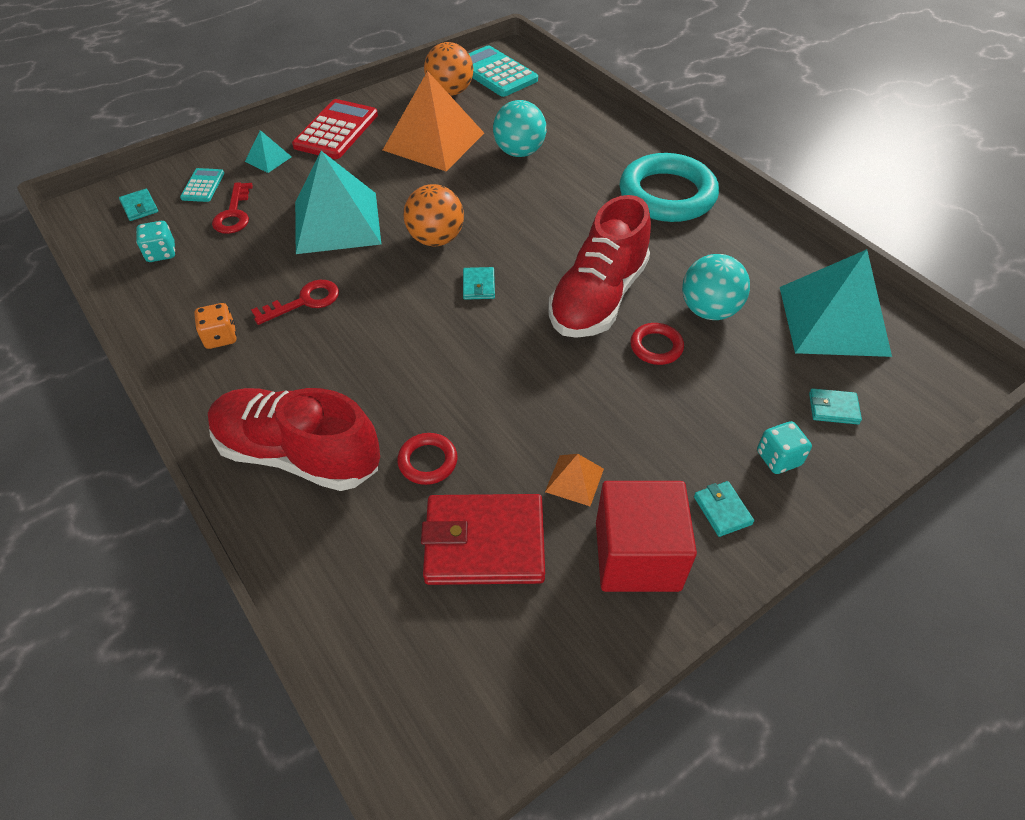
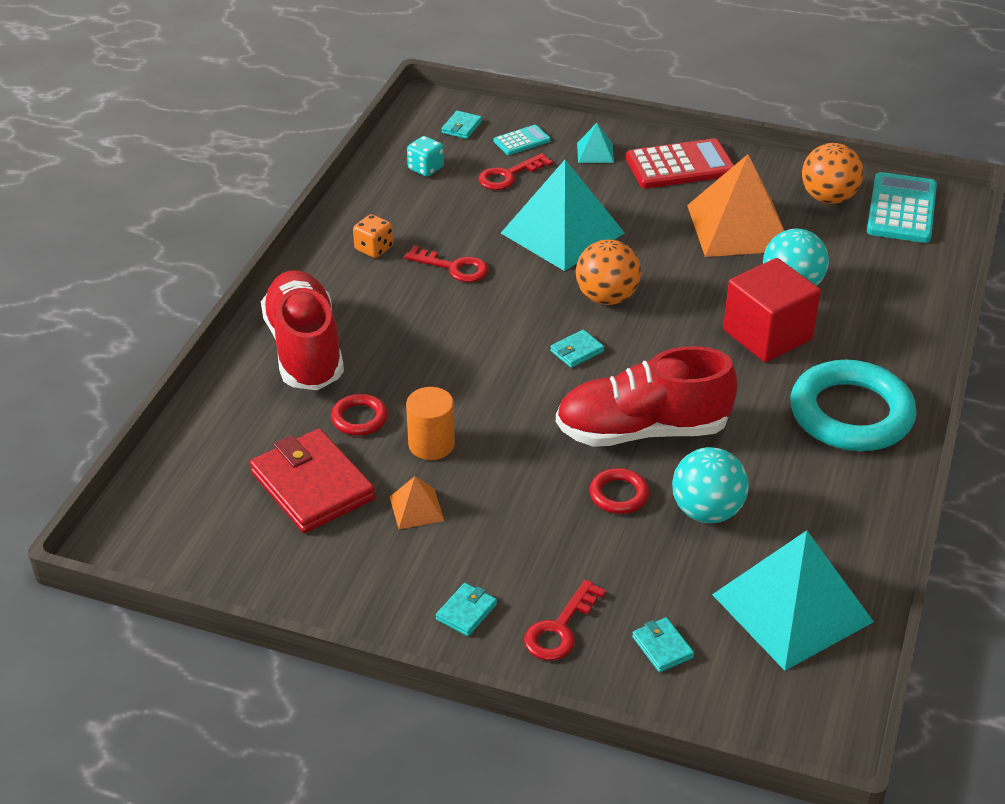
camera: 55 degrees right, 10 degrees down
(505, 428) = (431, 444): none -> orange cylinder
(637, 555) = (374, 577): red cube -> red cube (767, 335)
(778, 458) = (560, 628): turquoise dice -> red key

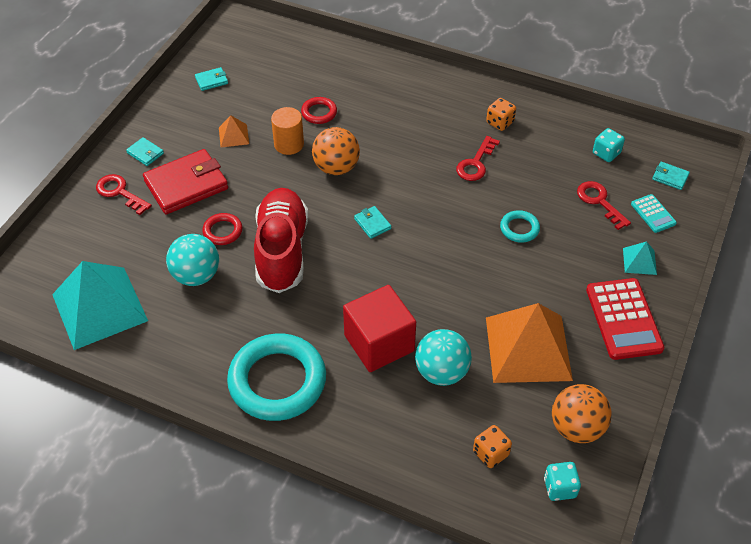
camera: 95 degrees right, 10 degrees up
(305, 350) = (389, 89): red shoe -> none
(312, 486) = (263, 92): red wallet -> red wallet (186, 185)
(562, 233) = (519, 228): turquoise pyramid -> turquoise ring
(606, 297) = (434, 247): orange ball -> orange ball (336, 167)
(662, 647) = (90, 237): turquoise wallet -> turquoise wallet (211, 80)
(881, 251) = (490, 453): none -> orange dice
(901, 209) = (559, 488): turquoise calculator -> turquoise dice

